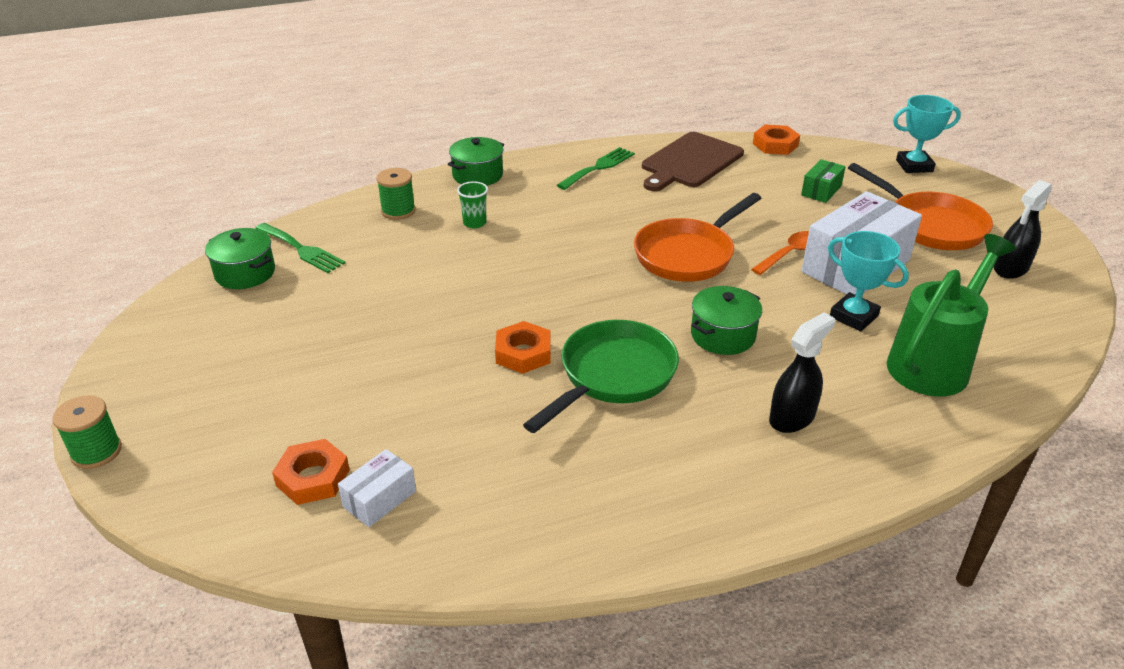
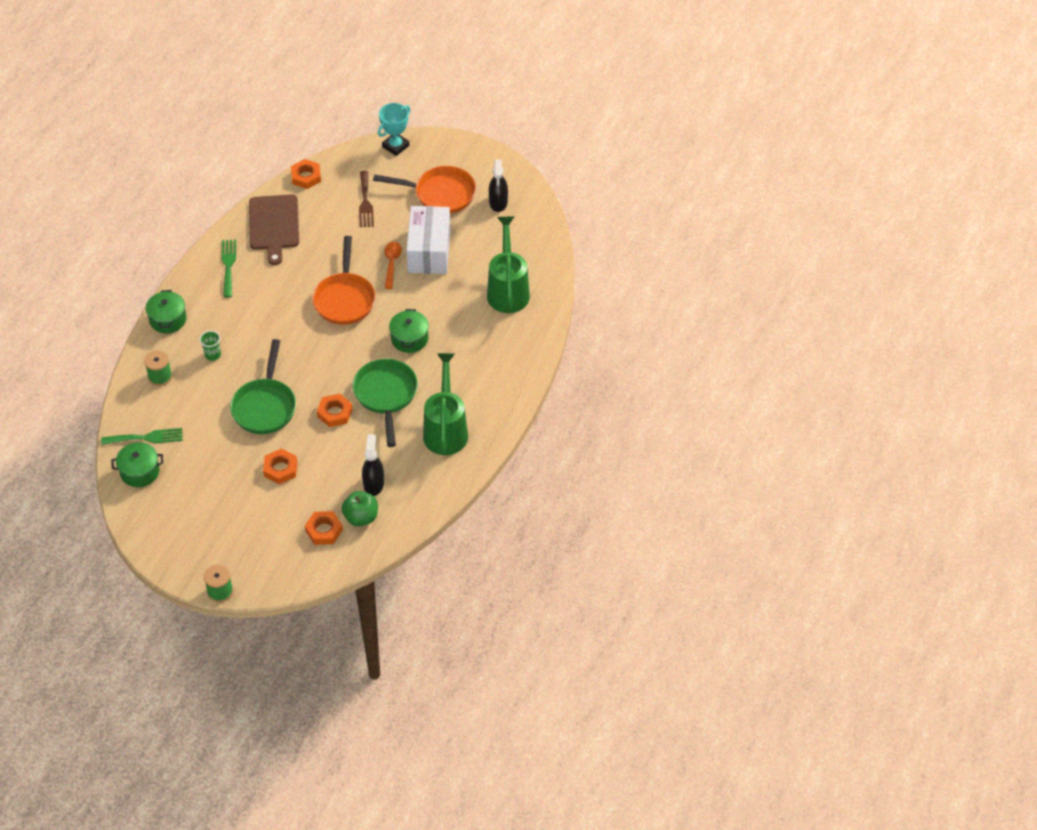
camera: 45 degrees left, 15 degrees up
(375, 368) = (280, 469): none -> orange nut
(379, 499) = (361, 517): white box -> green apple
(456, 296) = (265, 406): none -> green pan
(644, 472) = (446, 430): none -> green watering can
(792, 417) = (476, 362): black spray bottle -> black spray bottle (373, 484)
(821, 190) = (365, 202): green box -> brown fork
(853, 316) = (454, 285): turquoise trophy -> none

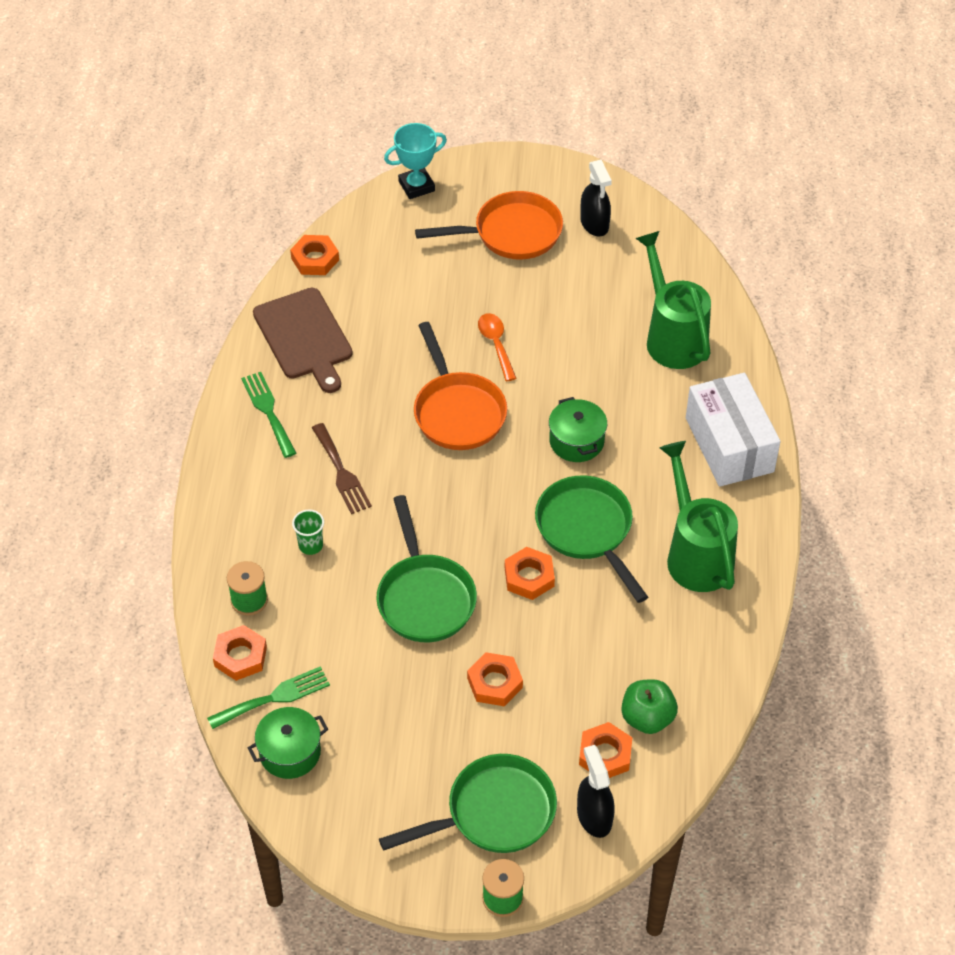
camera: 20 degrees left, 0 degrees up
(138, 408) = (240, 656): none -> orange nut
(168, 319) = (219, 513): green pot -> none
(240, 543) = (494, 813): none -> green pan
(365, 202) = (415, 271): brown fork -> brown fork (341, 472)
(373, 484) = (638, 663): black spray bottle -> black spray bottle (594, 816)
(395, 146) = (416, 186): turquoise trophy -> turquoise trophy turned 45 degrees clockwise
(429, 251) = (537, 313): white box -> white box (729, 445)

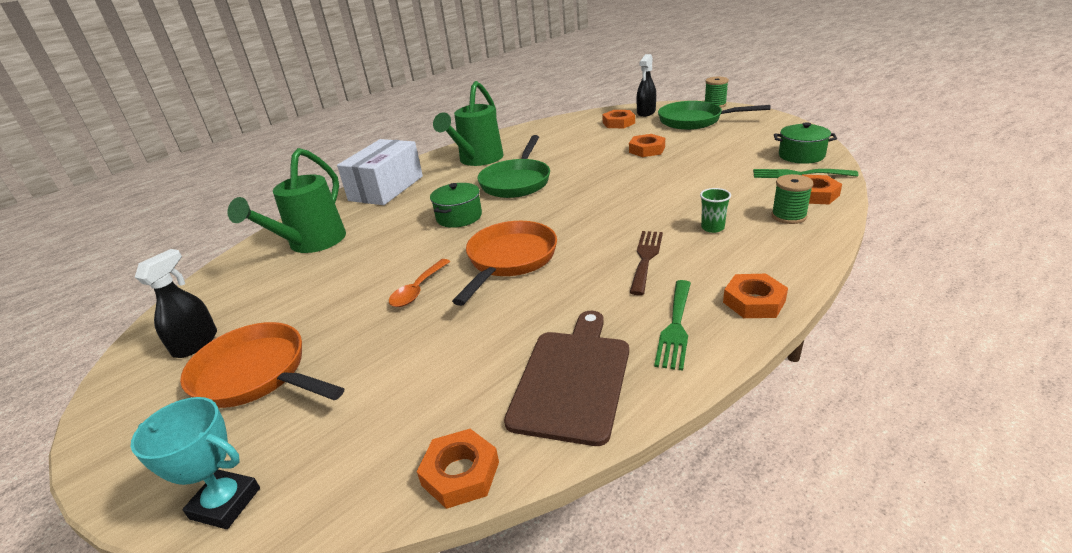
camera: 135 degrees left, 20 degrees down
(424, 598) = (652, 184): green pan -> none
(529, 577) = (576, 175): orange nut -> orange nut (754, 302)
(647, 718) = (584, 127): green apple -> none

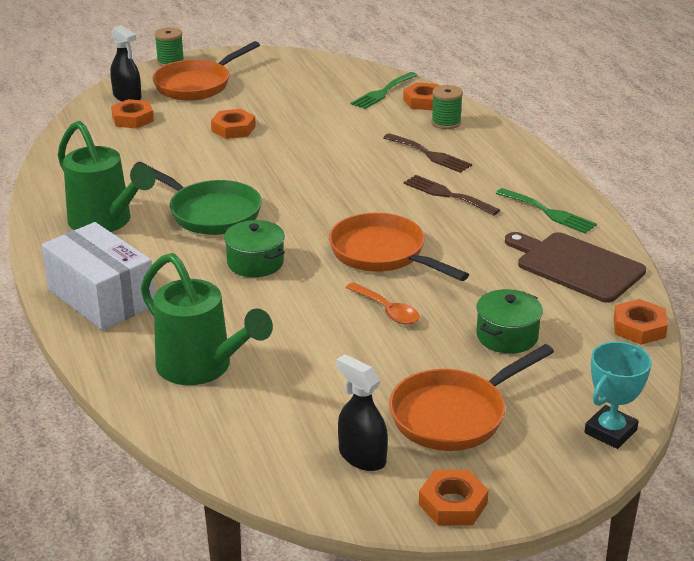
camera: 70 degrees left, 0 degrees up
(694, 121) = (196, 85): green pan -> orange pan
(712, 228) = (430, 154): green cup -> brown fork
(754, 302) = (544, 177): orange nut -> orange nut (453, 504)
(801, 155) = (350, 77): green pot -> green pot (507, 336)

